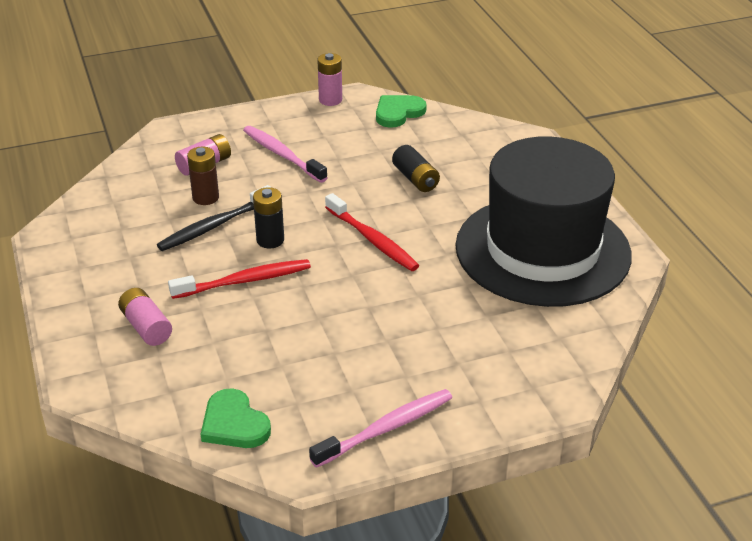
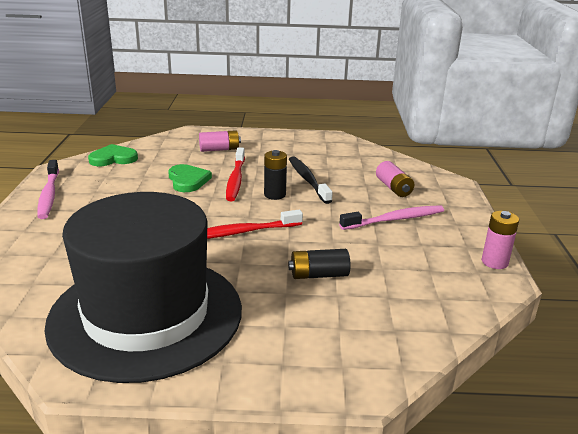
camera: 110 degrees right, 10 degrees down
(205, 197) = (346, 182): brown battery -> none
(398, 113) = (457, 297): green heart -> green heart (188, 180)

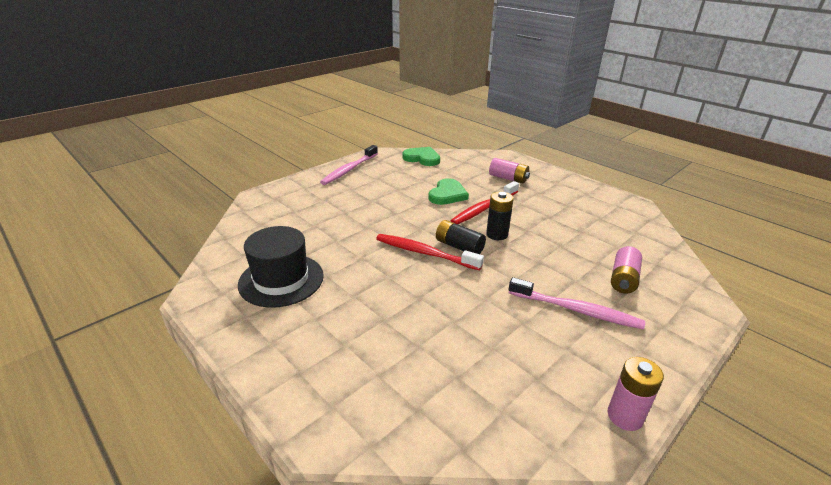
camera: 45 degrees right, 5 degrees up
(146, 315) = (281, 280): black hat -> black hat, size x0.53
(308, 180) = (545, 234): black toothbrush -> none
(318, 275) = (429, 320): black battery -> black battery (459, 246)

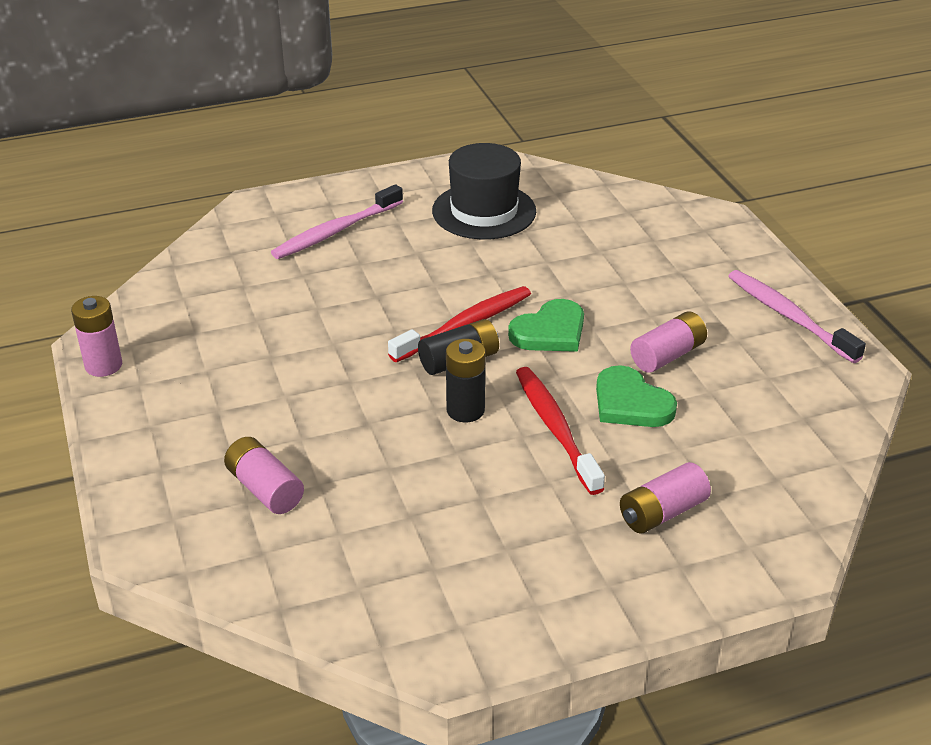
camera: 115 degrees right, 5 degrees up
(403, 191) = (667, 355): none -> pink battery
(422, 158) = (815, 421): green heart -> green heart (550, 331)
(576, 310) = (251, 408): pink toothbrush -> pink toothbrush (336, 231)

